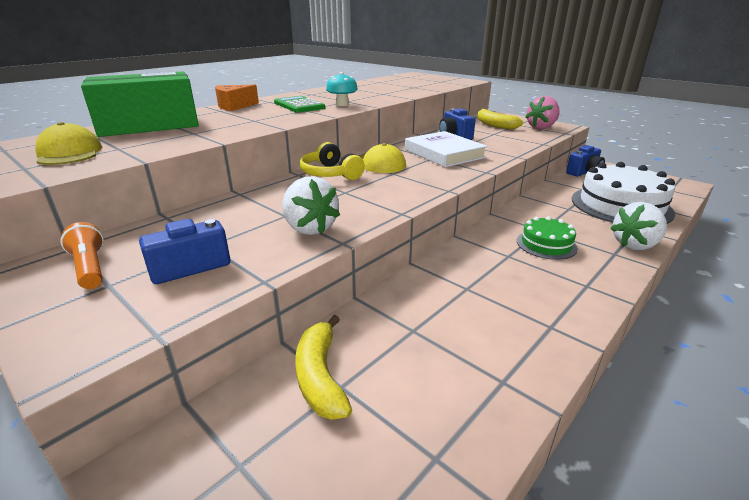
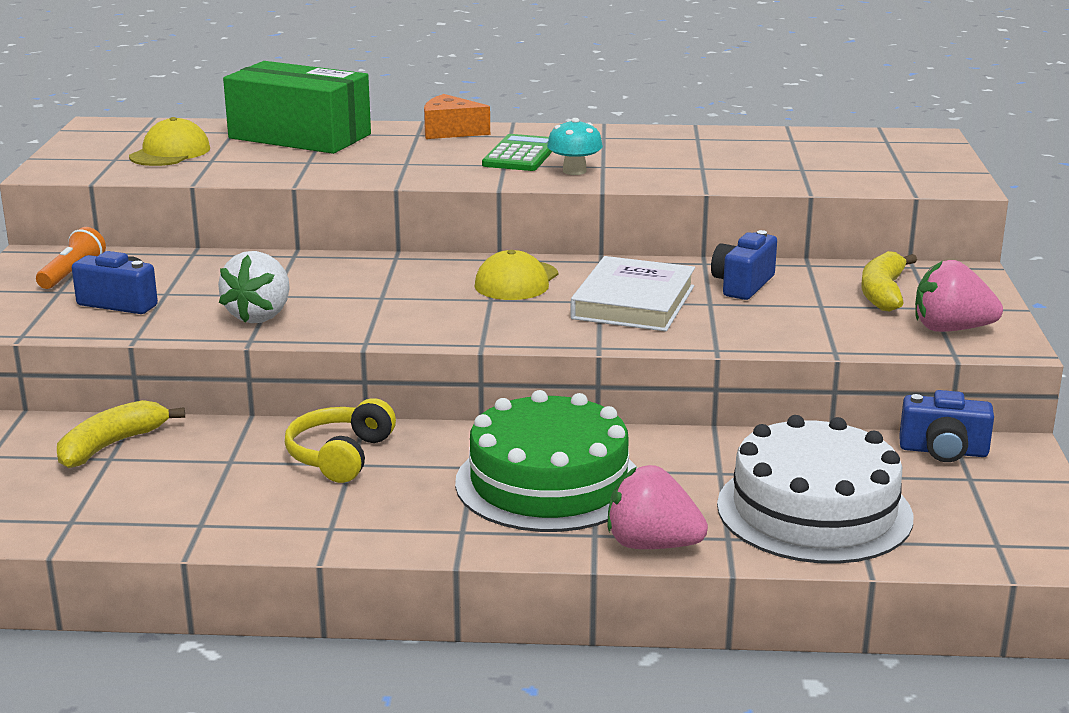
camera: 50 degrees right, 5 degrees down
(330, 174) = (427, 270): yellow headphones -> yellow headphones (340, 456)
(546, 244) = (548, 482): green cake -> green cake, size x1.90
(635, 245) = (652, 545): white strawberry -> pink strawberry

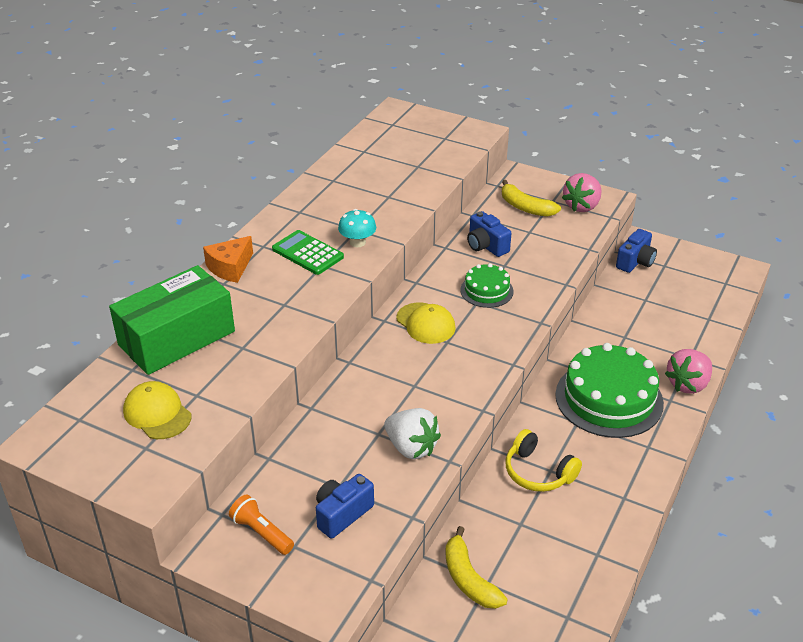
camera: 65 degrees left, 15 degrees up
(633, 302) = (486, 290): white book -> green cake
(814, 511) = (675, 322): white cake -> none

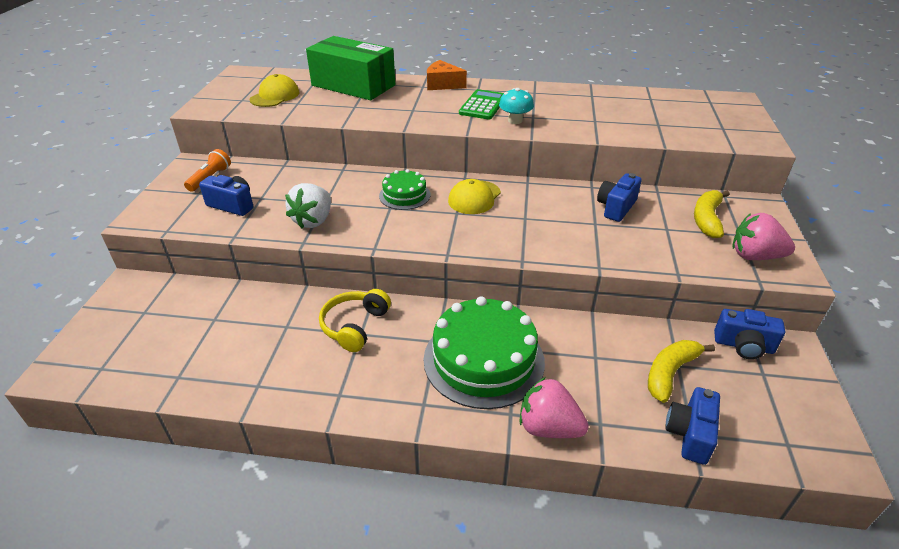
camera: 70 degrees right, 0 degrees up
(469, 579) = (218, 308): yellow banana -> yellow banana (670, 373)
(486, 290) = (546, 220): green cake -> green cake (404, 195)
(709, 320) = (689, 434): none -> blue camera

